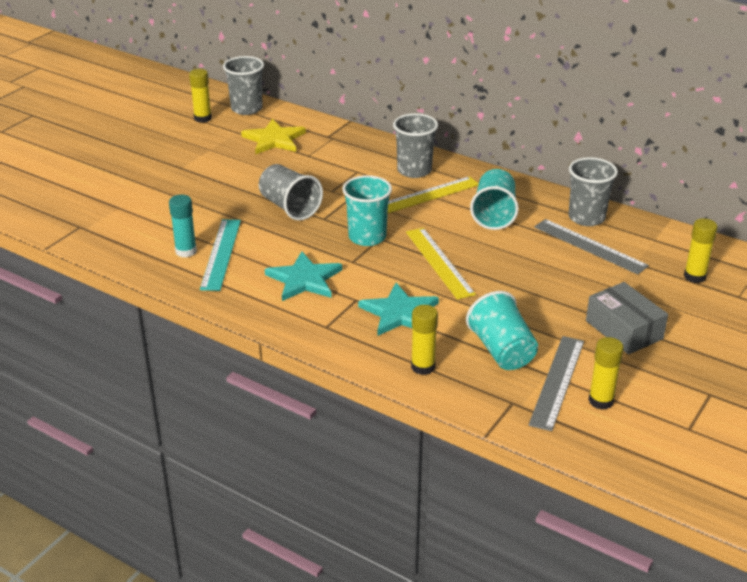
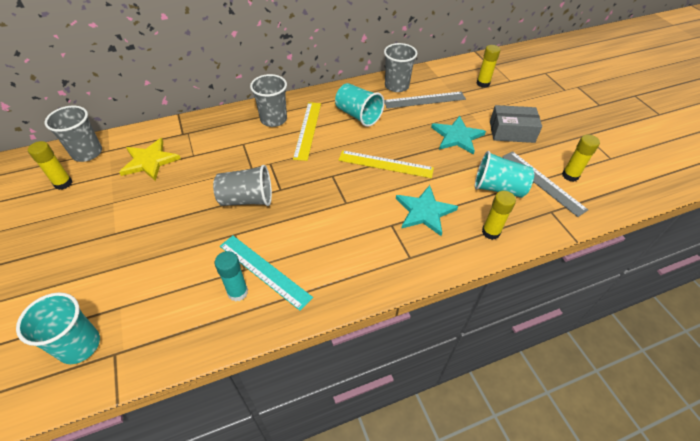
camera: 55 degrees left, 15 degrees up
(304, 279) = (344, 239): turquoise star -> turquoise star (457, 136)
(367, 237) = (325, 180): turquoise cup -> turquoise cup (79, 345)

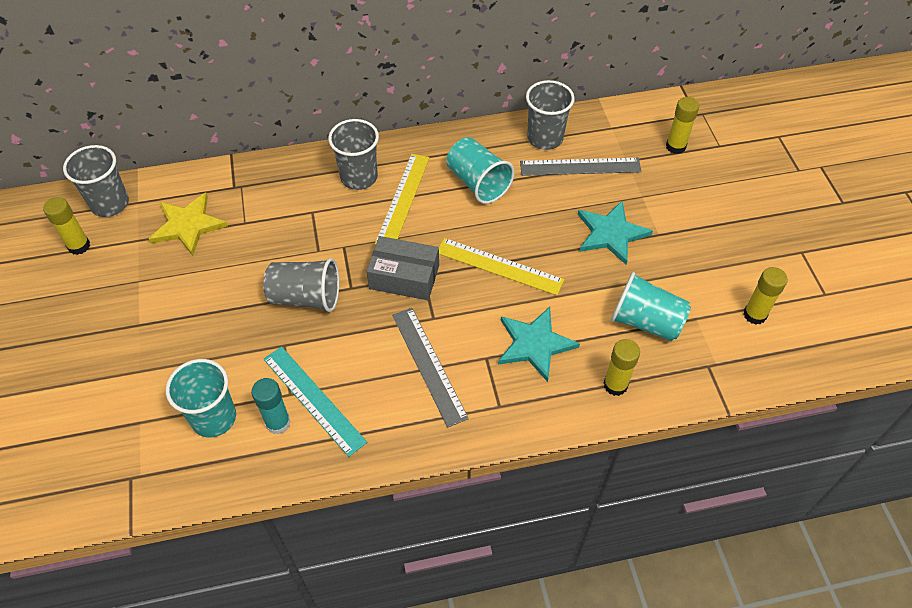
camera: 10 degrees right, 5 degrees up
(79, 345) = (92, 462): turquoise cup -> turquoise cup (214, 418)
(511, 132) = (693, 234): grey box -> grey box (404, 277)
(542, 182) = (711, 320): grey ruler -> grey ruler (428, 365)

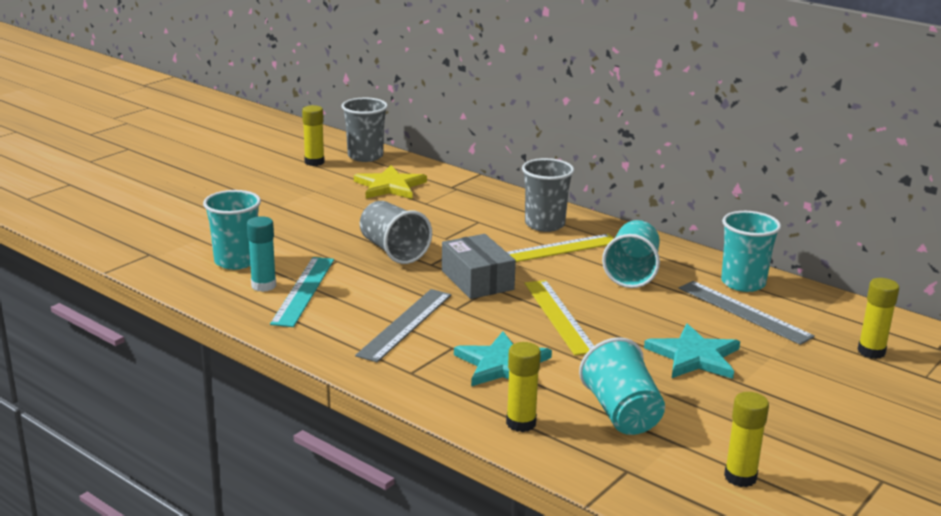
camera: 50 degrees right, 30 degrees down
(545, 138) = (743, 283): grey cup -> turquoise cup

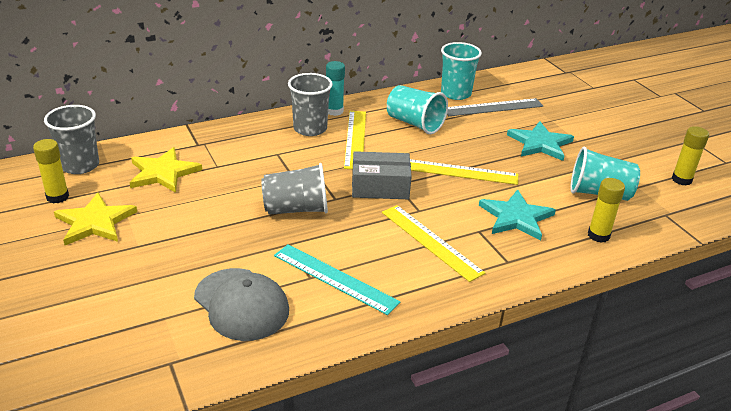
camera: 65 degrees left, 10 degrees up
(236, 261) = (241, 304): turquoise cup -> grey cap
(263, 286) = (307, 299): turquoise glue stick -> turquoise glue stick (334, 111)
(294, 183) = (95, 222): none -> yellow star
(405, 324) = (430, 242): grey ruler -> yellow ruler
(871, 351) = (561, 90): yellow glue stick -> none

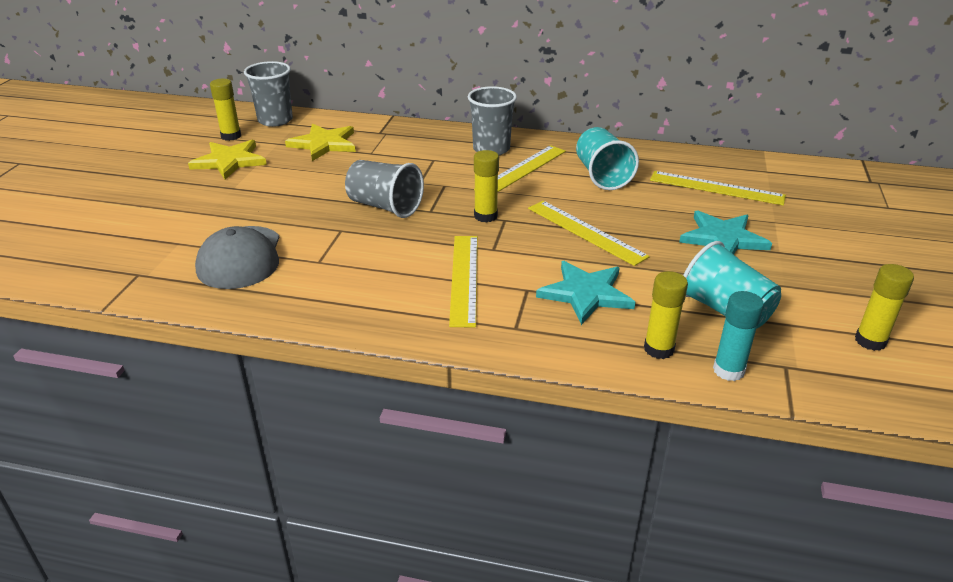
camera: 40 degrees right, 0 degrees up
(334, 111) = (536, 142): turquoise glue stick -> turquoise glue stick (728, 370)
(335, 278) = (336, 271): turquoise ruler -> none
(380, 186) = (485, 216): grey box -> yellow glue stick
(456, 93) = (690, 163): turquoise cup -> none
(493, 107) = (716, 188): grey ruler -> yellow ruler

